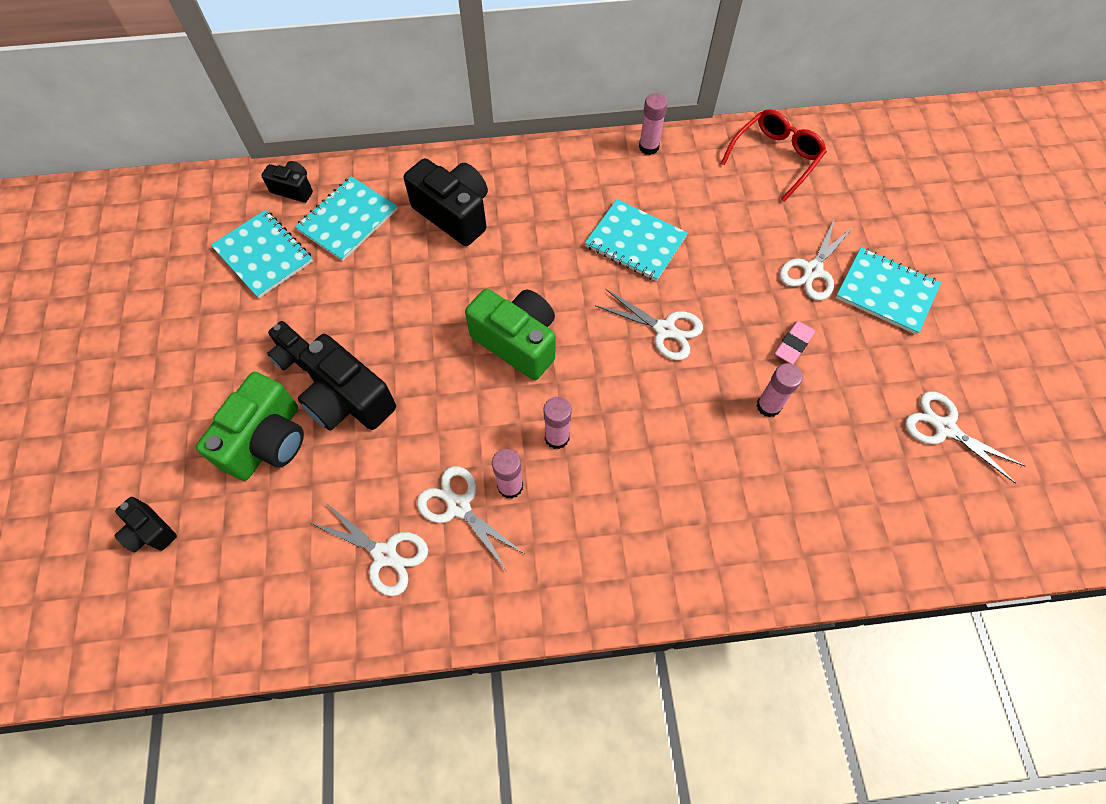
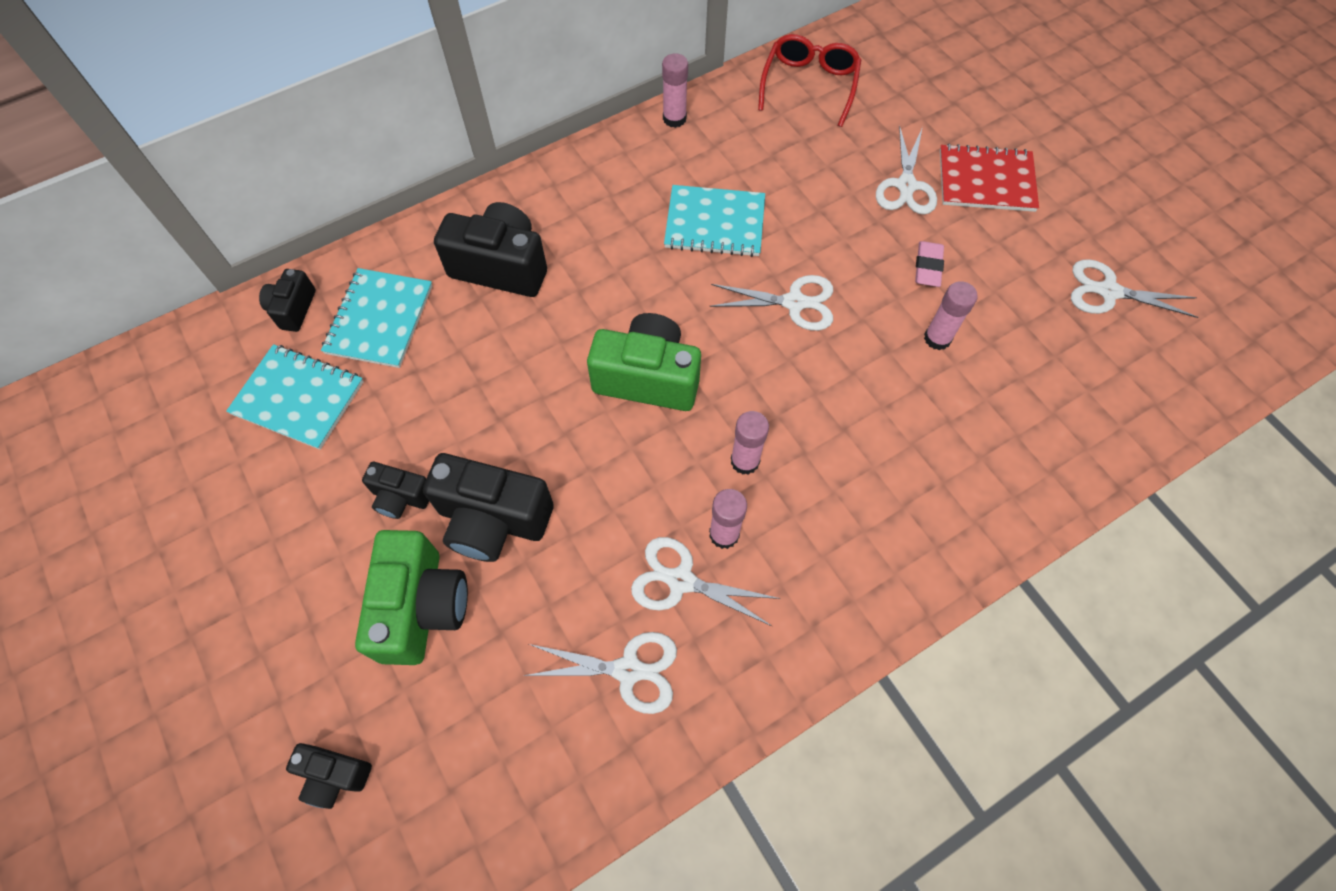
camera: 25 degrees left, 0 degrees up
(293, 189) = (293, 309): black camera -> black camera turned 75 degrees counterclockwise
(886, 292) = (986, 181): turquoise notebook -> red notebook

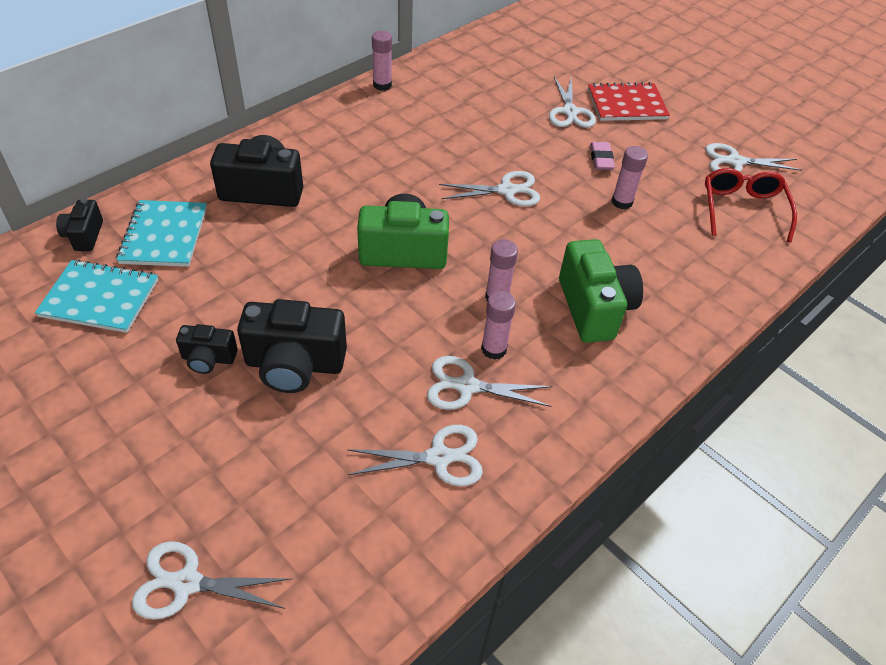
camera: 15 degrees left, 15 degrees down
(334, 775) = (187, 583): black camera -> white scissors
(422, 607) = (244, 437): green camera -> green camera (594, 308)
(715, 223) = (431, 146): turquoise notebook -> none
(809, 85) = (480, 58): red glasses -> red glasses (742, 209)

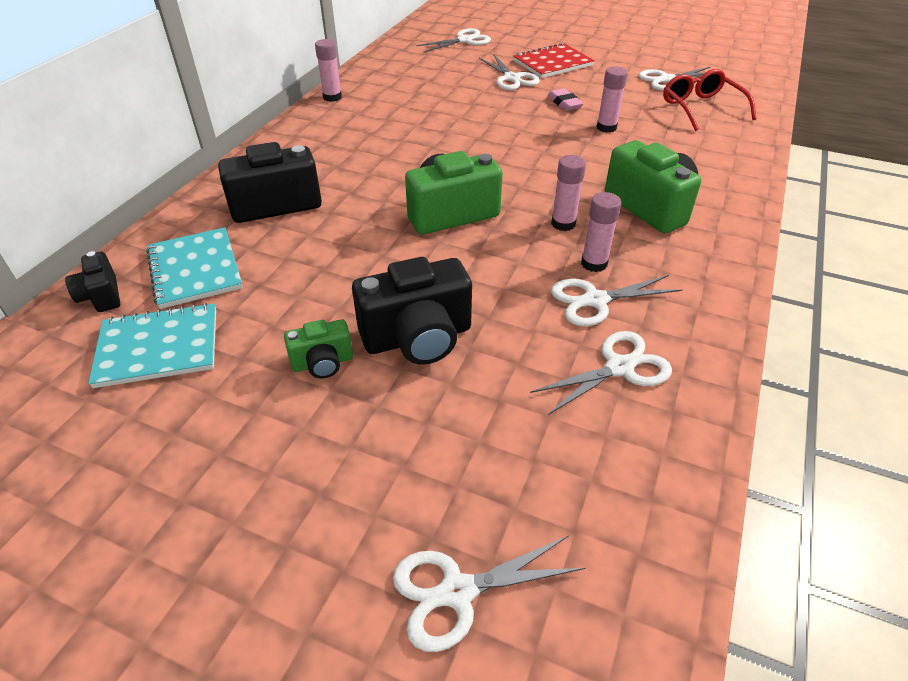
camera: 20 degrees left, 5 degrees down
(208, 359) = (323, 363): black camera -> green camera
(507, 190) = (505, 144): white scissors -> white scissors (464, 40)

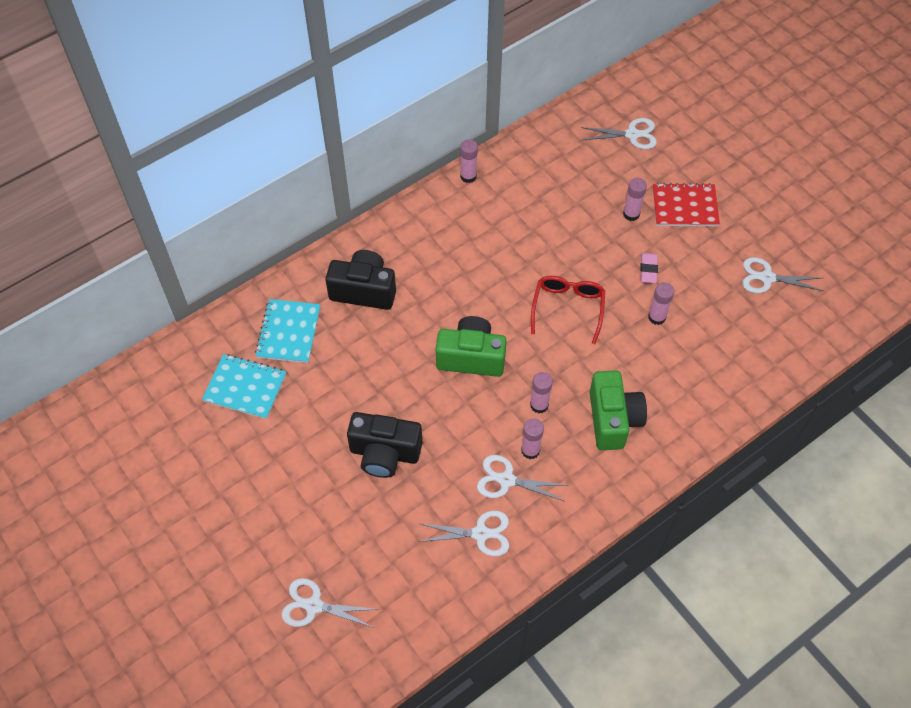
camera: 30 degrees right, 15 degrees up
(101, 296) = (229, 329): black camera -> none
(323, 363) = (324, 444): green camera -> none
(511, 78) = (631, 214): white scissors -> pink glue stick
(701, 108) = (759, 329): red glasses -> red glasses (568, 308)

